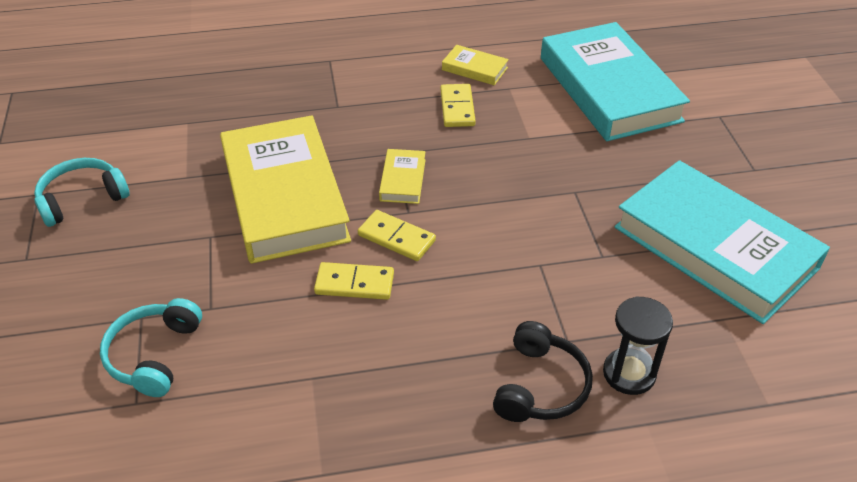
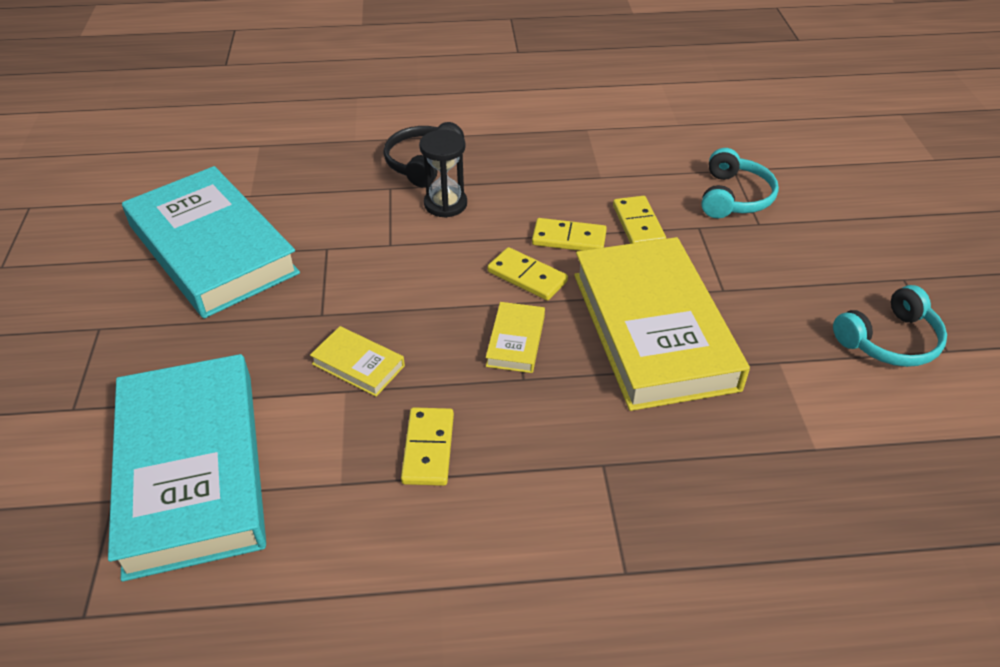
camera: 175 degrees left, 0 degrees up
(277, 307) = (638, 224): none -> yellow domino
(474, 69) = (382, 531): yellow book -> yellow book (358, 365)
(629, 373) = (351, 166): black hourglass -> black hourglass (445, 204)

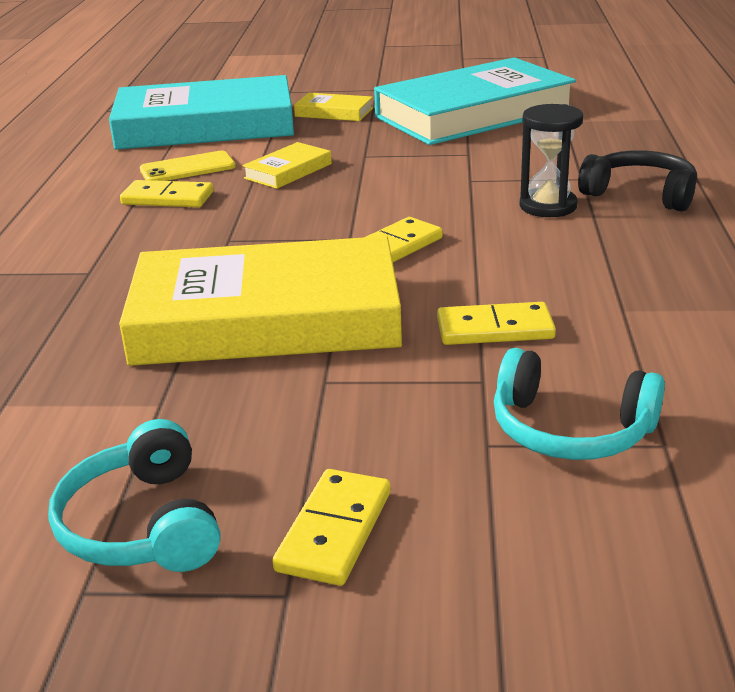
camera: 100 degrees right, 15 degrees down
(341, 452) = (187, 168): none -> yellow phone
(516, 341) = (286, 238): yellow book -> yellow book (334, 112)
(569, 239) = (466, 276): yellow domino -> yellow domino (334, 531)

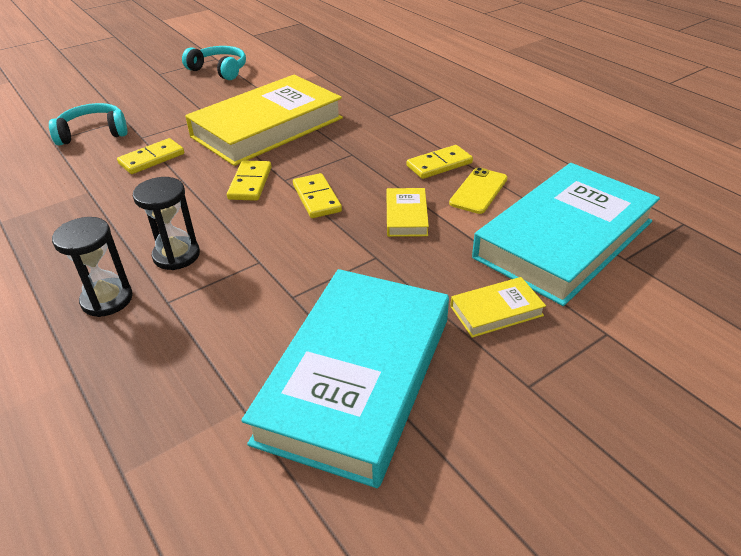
camera: 140 degrees right, 10 degrees up
(334, 531) = (158, 86): yellow domino -> yellow domino (317, 198)
(640, 194) = (107, 299): black headphones -> black hourglass

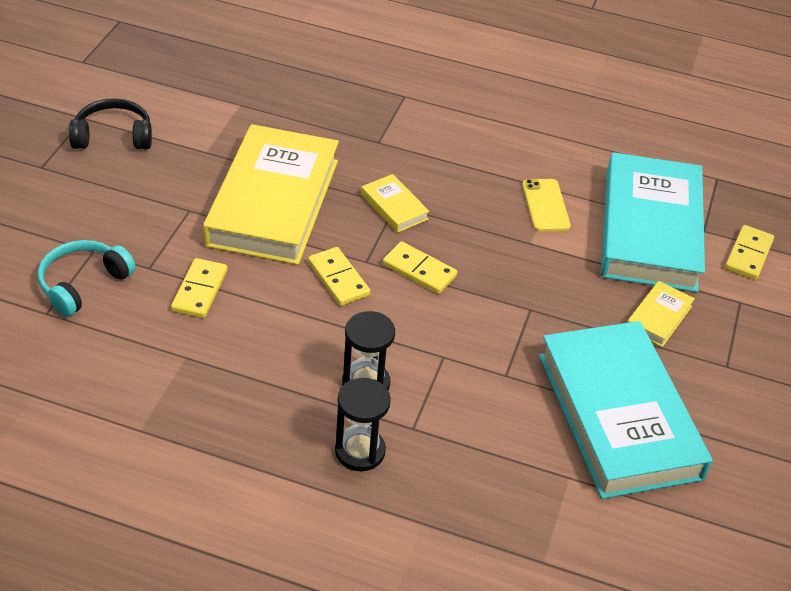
camera: 40 degrees left, 5 degrees up
(219, 70) = (113, 136): turquoise headphones -> black headphones
(406, 216) = (513, 257): yellow book -> yellow book (394, 207)
(439, 164) = (486, 188): yellow domino -> yellow domino (748, 255)

